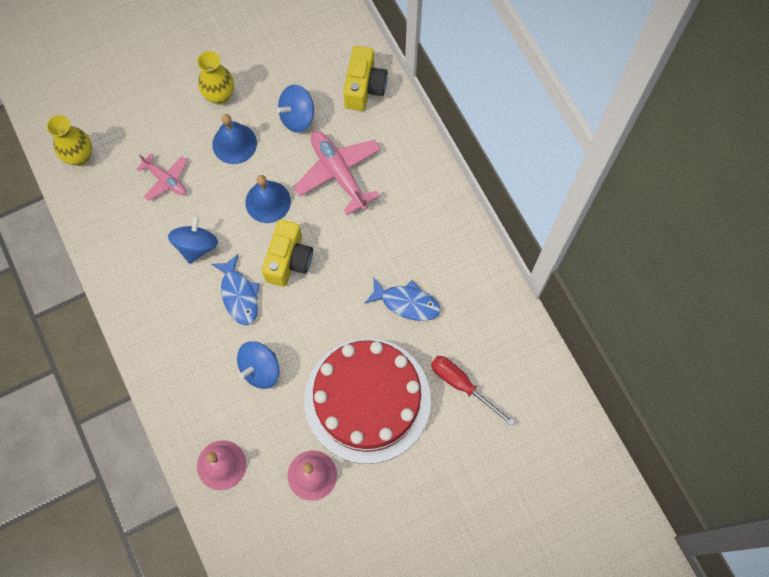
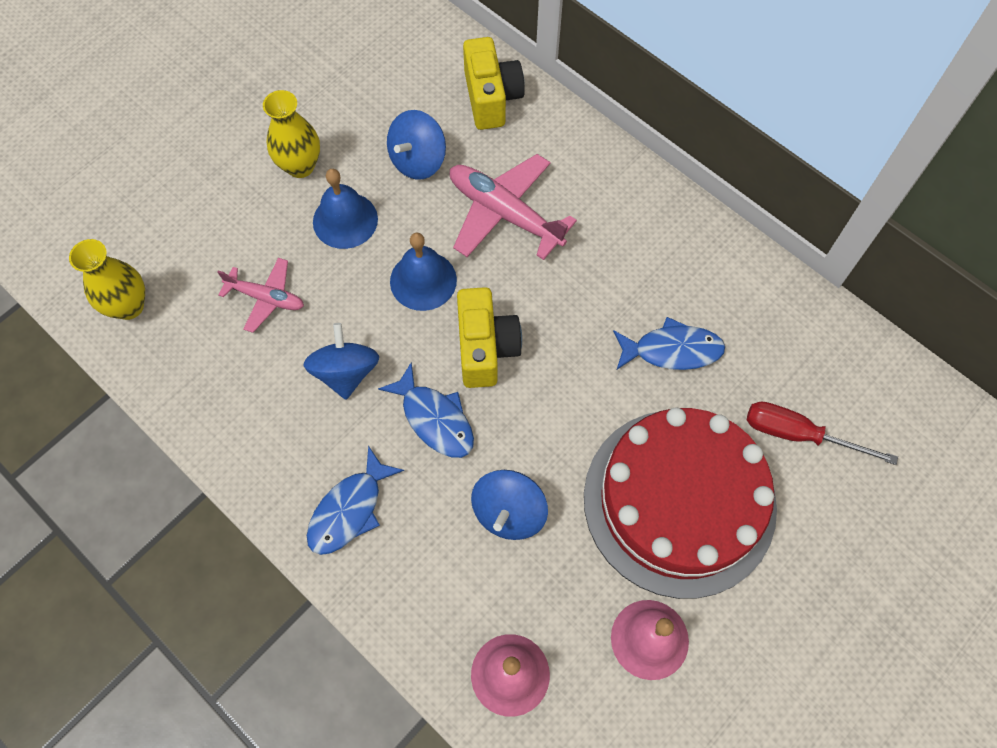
camera: 20 degrees left, 5 degrees down
(166, 333) = (349, 510): none -> blue fish

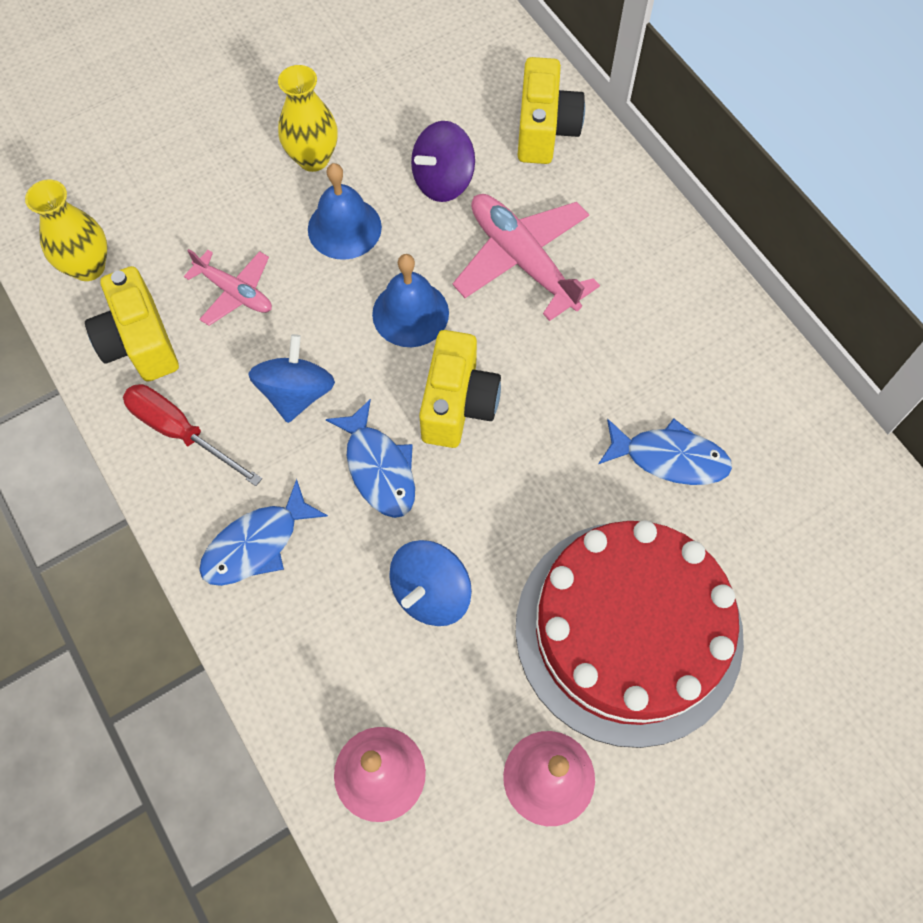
camera: 15 degrees right, 0 degrees up
(195, 361) = (140, 342): none -> yellow camera
(418, 160) = (443, 181): blue spinning top -> purple spinning top
(798, 434) = (791, 590): red screwdriver -> red screwdriver (180, 432)

